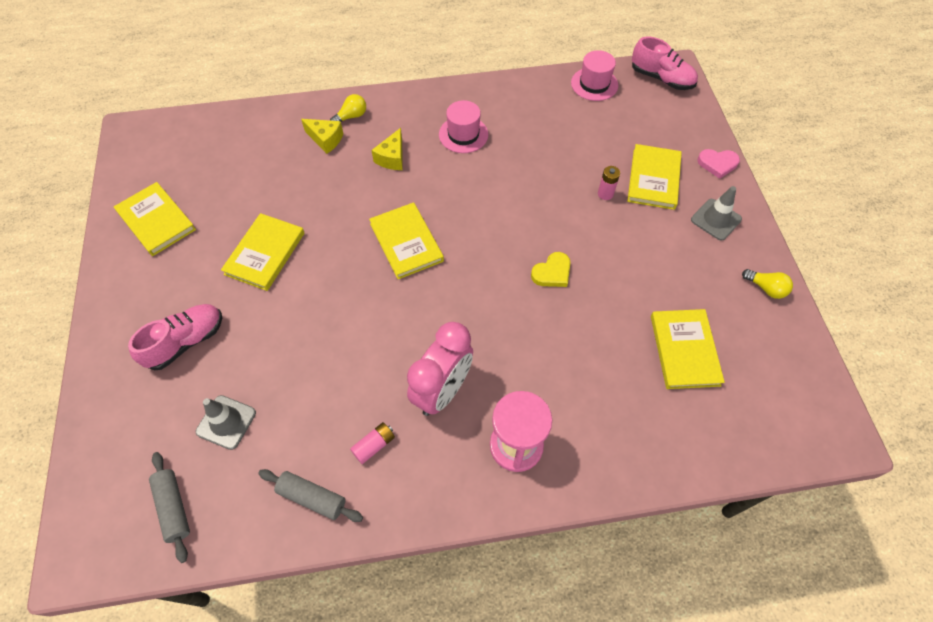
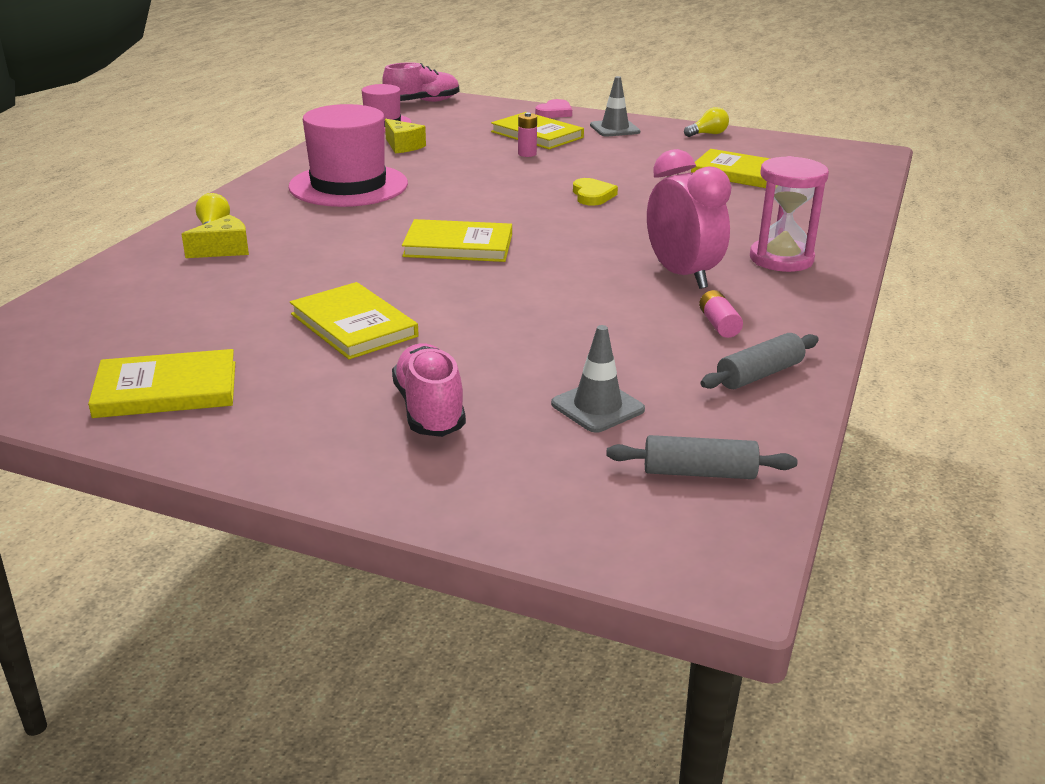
camera: 60 degrees left, 30 degrees down
(392, 158) = (320, 224): yellow cheese -> yellow cheese (403, 146)
(463, 134) = (348, 185): pink hat -> pink hat, size x1.77

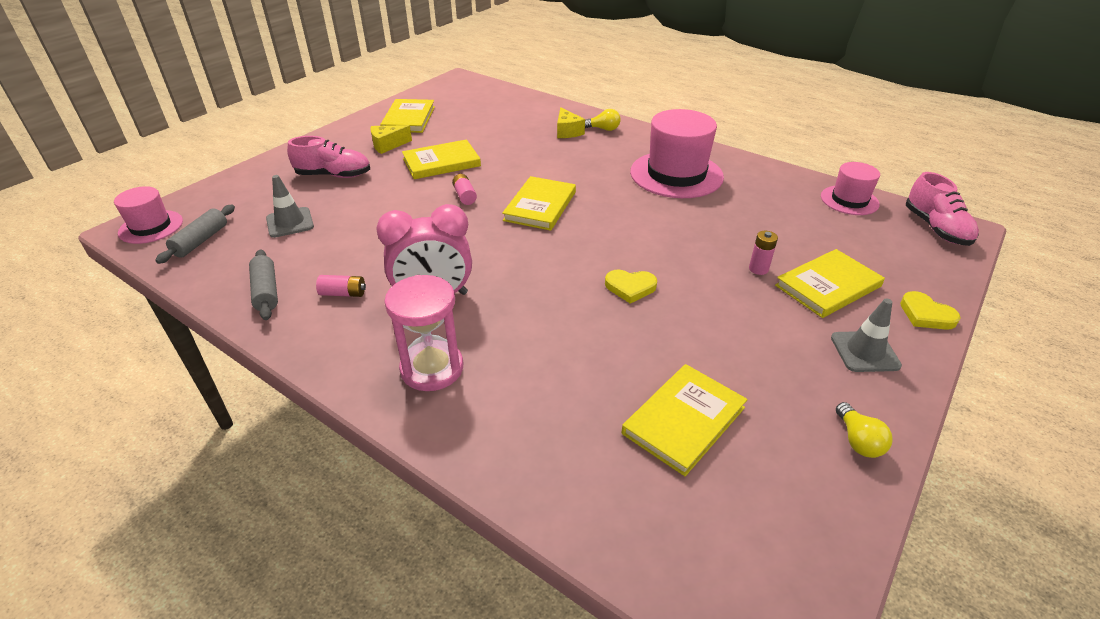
camera: 105 degrees right, 10 degrees up
(403, 146) = (778, 204): yellow cheese -> yellow cheese (387, 145)
(453, 292) = (464, 196): none -> pink battery
(554, 112) = (926, 315): pink heart -> yellow heart
(700, 549) = (151, 227): none -> pink hat

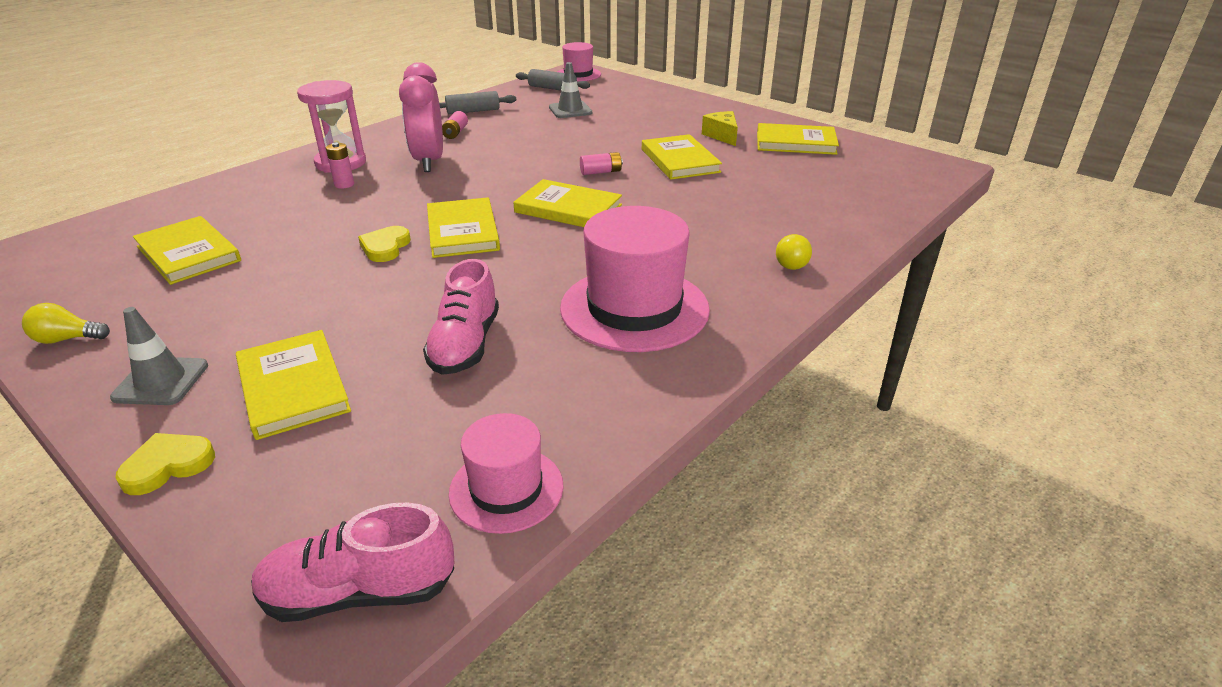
camera: 95 degrees right, 5 degrees down
(334, 175) = (654, 118): pink shoe -> pink shoe (465, 345)
(567, 131) = (776, 234): yellow cheese -> none
(591, 251) = (462, 231): none -> yellow book
(758, 269) = (365, 336): pink battery -> pink battery (344, 184)

